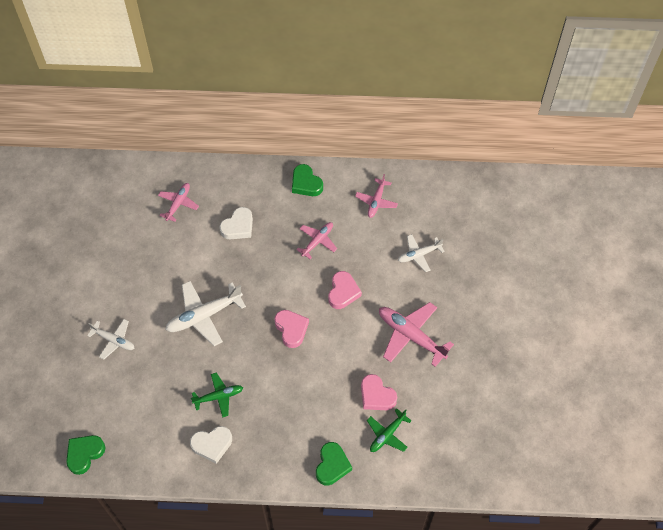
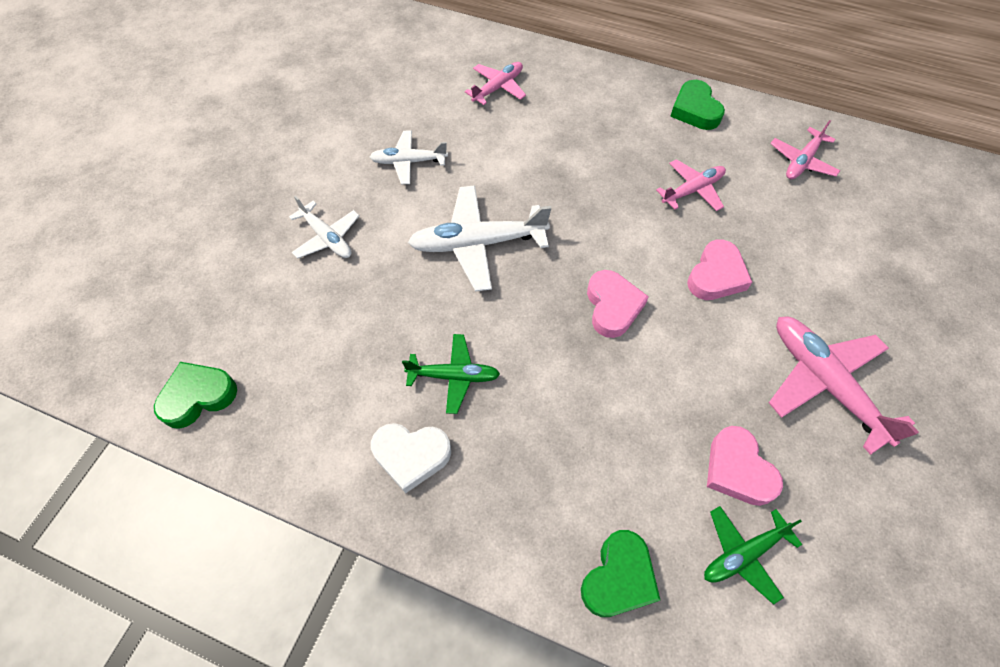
camera: 20 degrees right, 0 degrees up
(238, 226) = (574, 138): white heart -> none
(419, 255) = (861, 256): white plane -> white plane (409, 162)

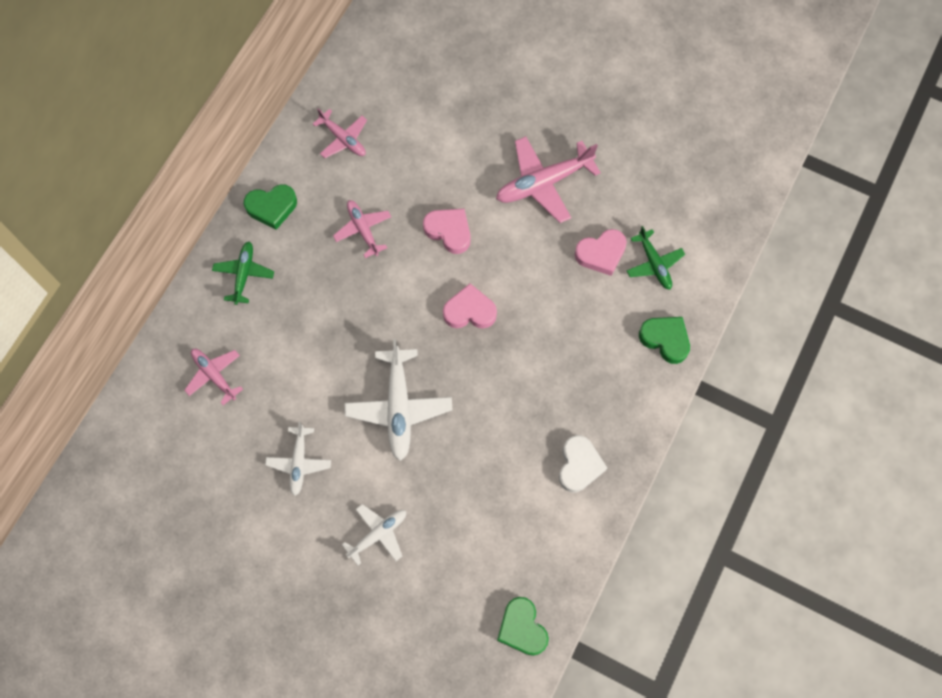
camera: 85 degrees left, 10 degrees up
(454, 376) = (519, 433): green plane -> green plane (244, 274)

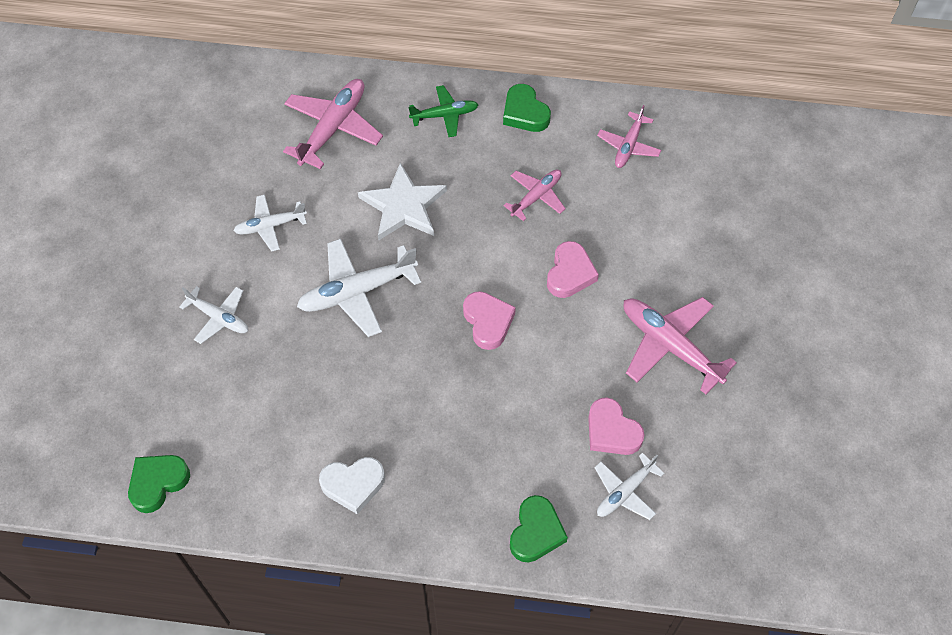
camera: 70 degrees right, 10 degrees down
(214, 375) = (333, 128): pink plane -> pink plane, size x1.66
(326, 341) = (404, 206): none -> white star
(654, 263) = (625, 492): green plane -> white plane

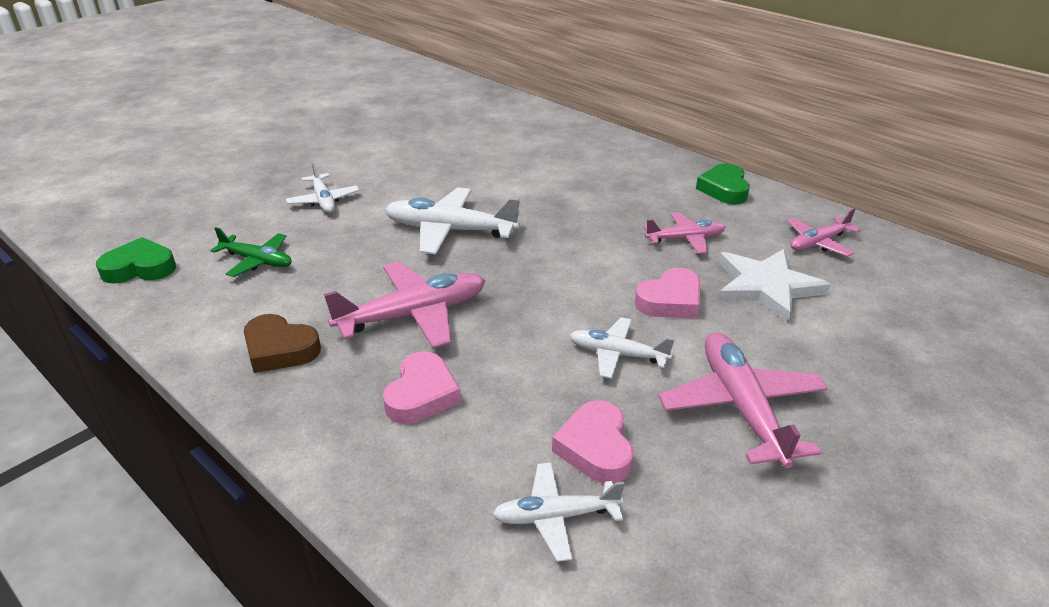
camera: 35 degrees right, 25 degrees down
(270, 226) = (429, 171): white plane -> white plane (617, 354)
(333, 128) = (542, 143): pink plane -> pink plane (413, 315)
(353, 485) = (280, 349): white heart -> brown heart
(404, 206) = (551, 200): white star -> white star (766, 287)
(444, 115) = (645, 167): green plane -> green plane (257, 261)
(488, 322) = (547, 298): pink heart -> pink heart (422, 394)
(536, 532) = (406, 493): green heart -> none

